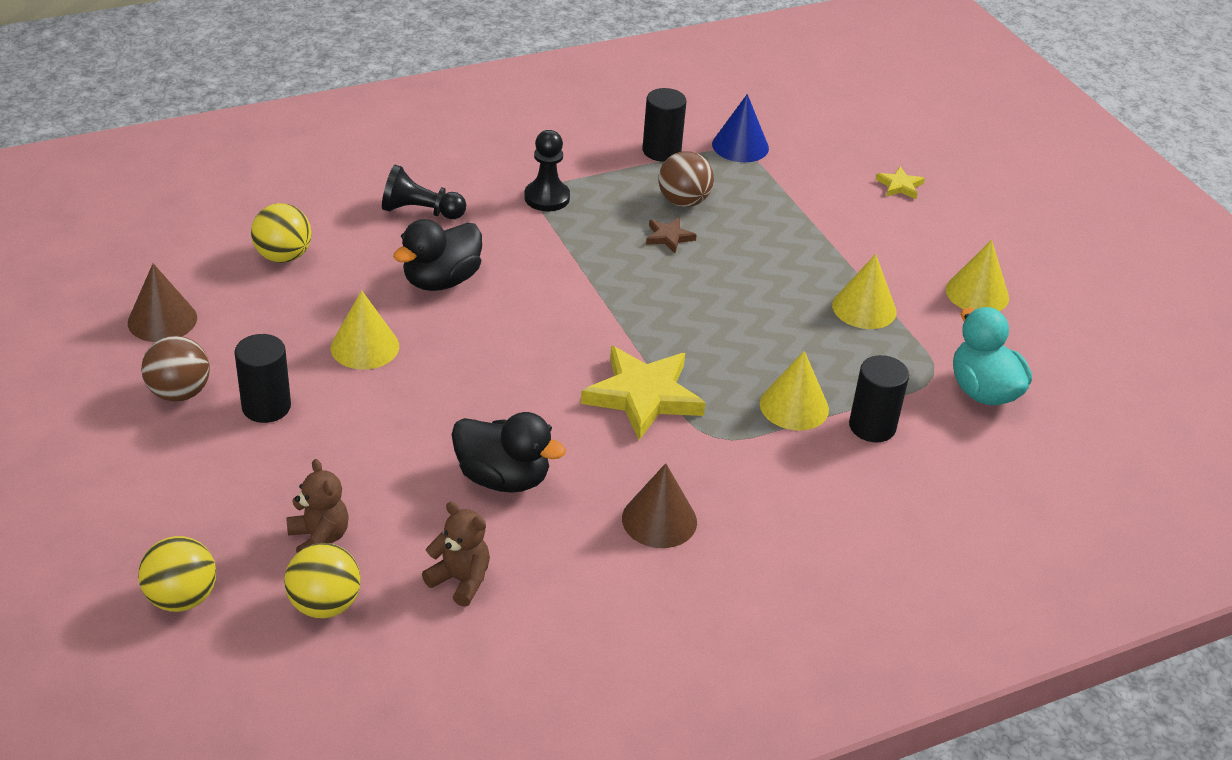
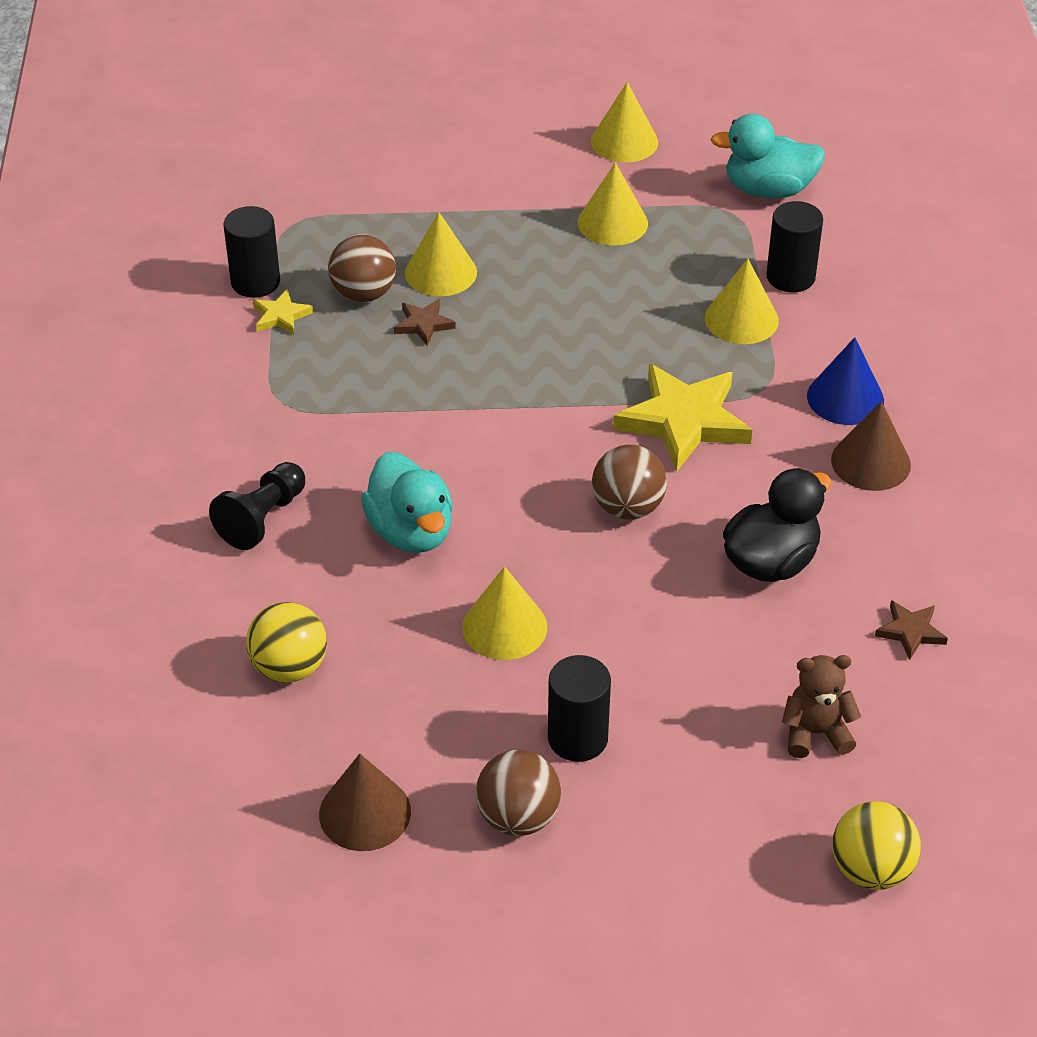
camera: 65 degrees left, 5 degrees up
(325, 605) = (915, 748): yellow ball -> none
(441, 280) = (411, 532): black duck -> turquoise duck
(460, 580) = (910, 631): brown teddy bear -> brown star
(524, 384) = (627, 507): none -> brown ball
(547, 198) = (295, 401): black pawn -> none
(734, 232) = (440, 272): none -> yellow cone
(740, 146) = (282, 219): blue cone -> blue cone (845, 398)
(899, 186) = (422, 129): yellow star -> yellow star (281, 316)

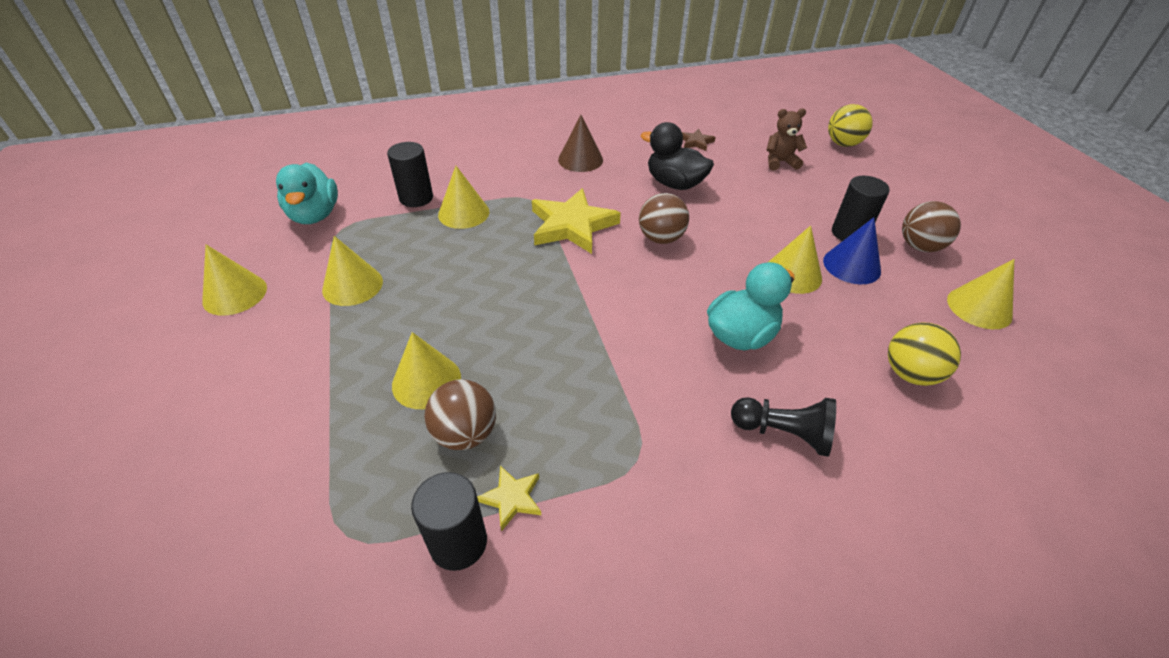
camera: 105 degrees left, 0 degrees up
(365, 812) = (979, 307): brown cone -> yellow cone
(423, 324) = (502, 378): brown star -> none
(815, 733) = (780, 162): brown teddy bear -> brown teddy bear turned 105 degrees clockwise
(845, 398) = (529, 170): blue cone -> blue cone (851, 265)

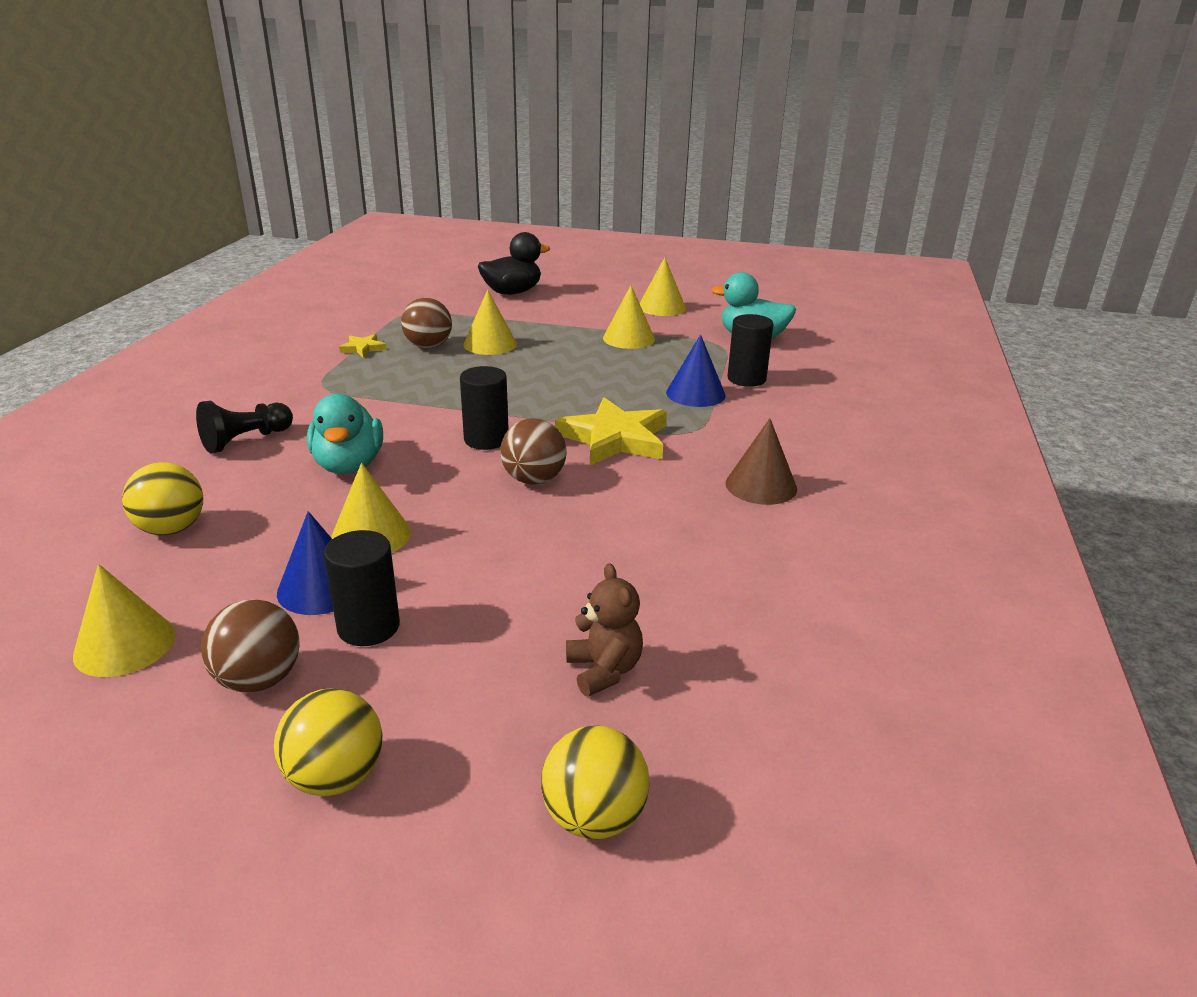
camera: 120 degrees right, 15 degrees down
(458, 542) = (361, 332): black cylinder -> black cylinder (486, 439)
(463, 213) = (695, 393): yellow cone -> blue cone
(674, 184) = (636, 533): black duck -> black duck (512, 292)
(696, 142) = (744, 606): brown star -> none
(780, 162) = (604, 670): brown teddy bear -> brown teddy bear turned 45 degrees counterclockwise
(915, 199) = (335, 777): none -> yellow ball

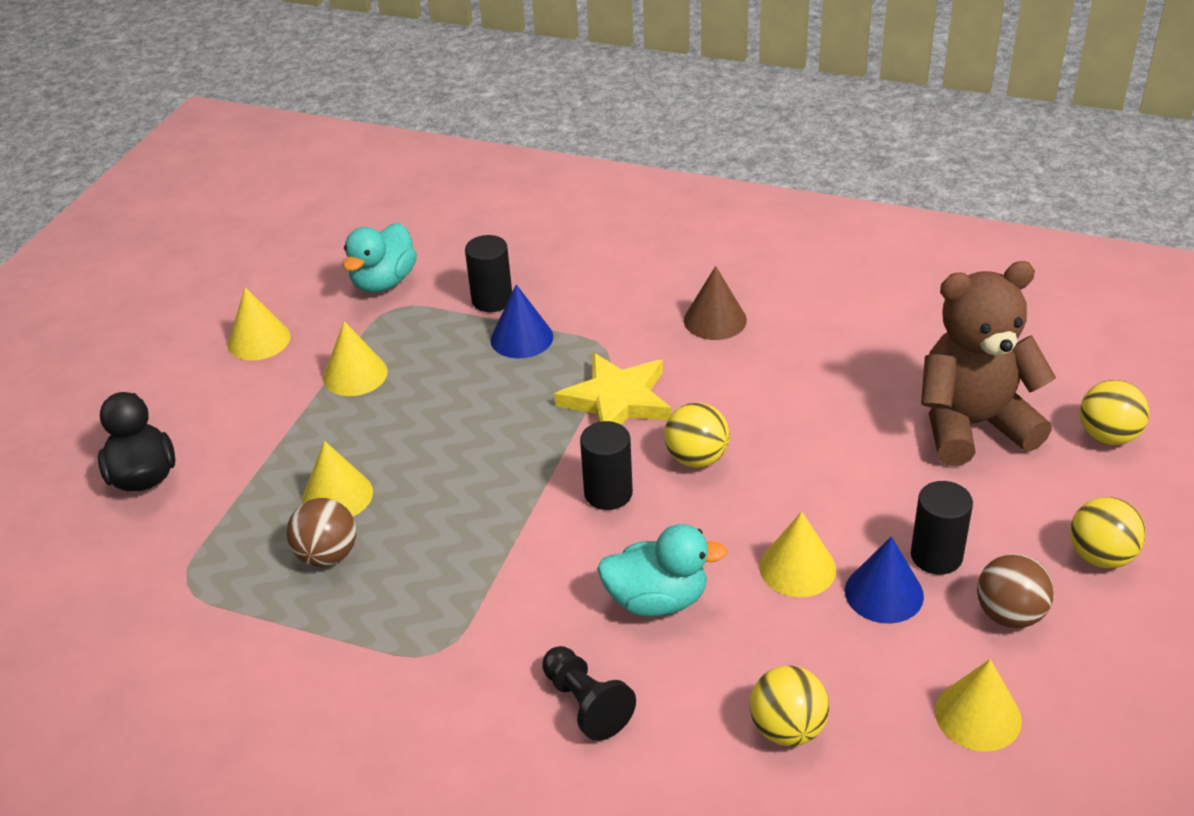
camera: 80 degrees left, 10 degrees up
(363, 348) = (314, 624): yellow star -> none
(534, 479) = (696, 458): brown ball -> yellow ball
(604, 670) = (972, 425): brown teddy bear -> brown teddy bear, size x2.21

